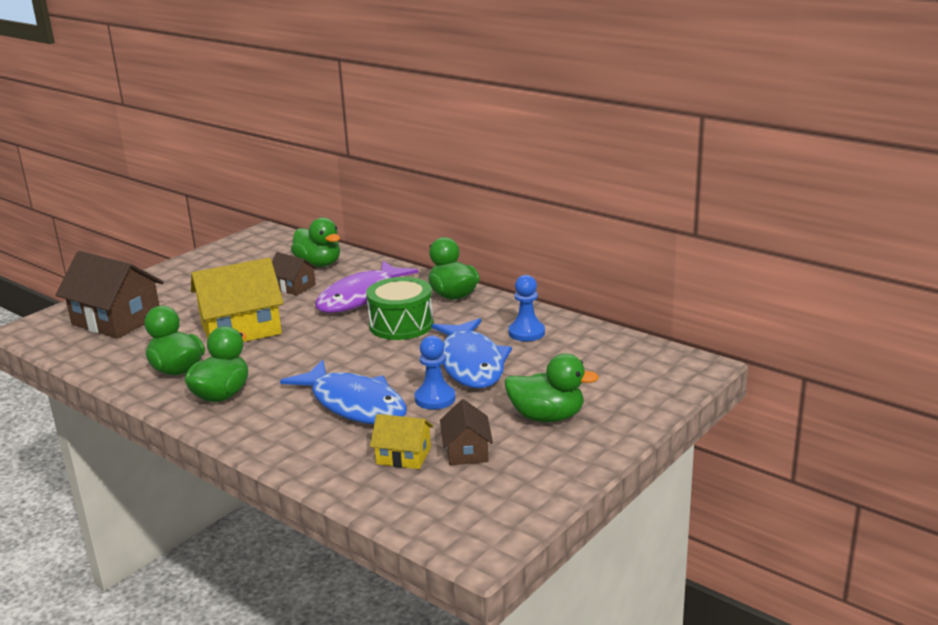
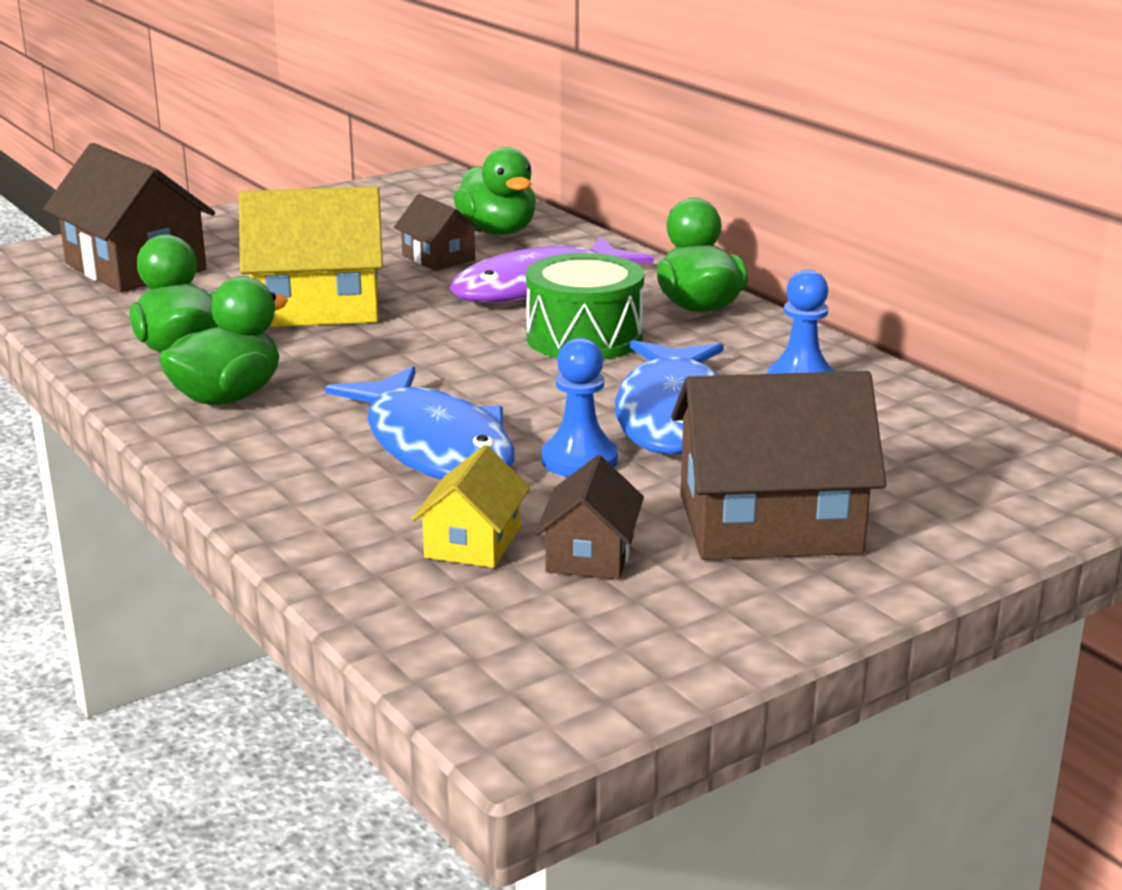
camera: 15 degrees right, 0 degrees up
(403, 456) = (472, 542): yellow house -> yellow house turned 75 degrees clockwise
(547, 417) = (769, 523): green duck -> brown house

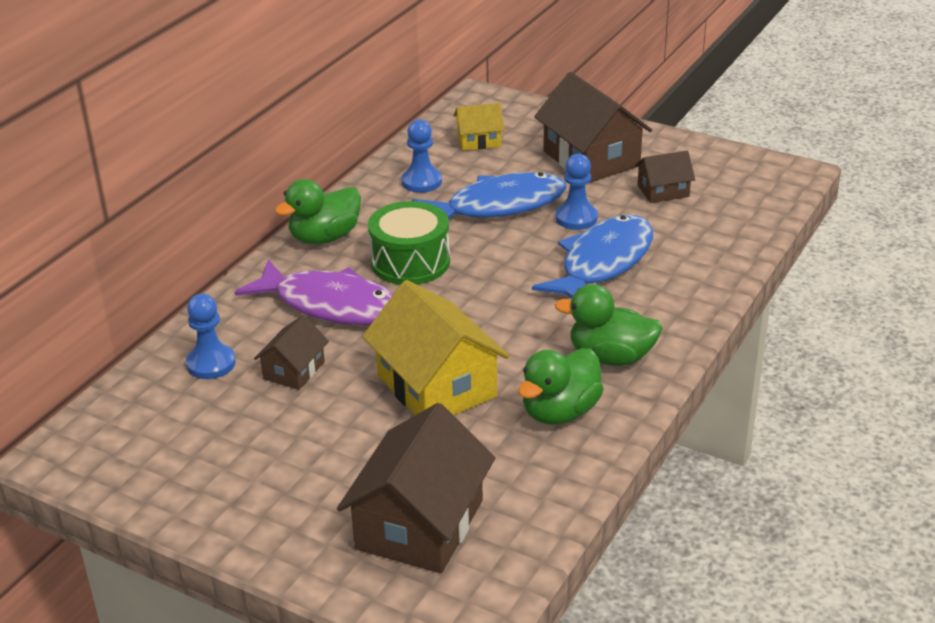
camera: 115 degrees left, 10 degrees up
(472, 542) = (684, 221): yellow house -> yellow house (479, 141)
(498, 231) = (211, 364): green duck -> blue pawn

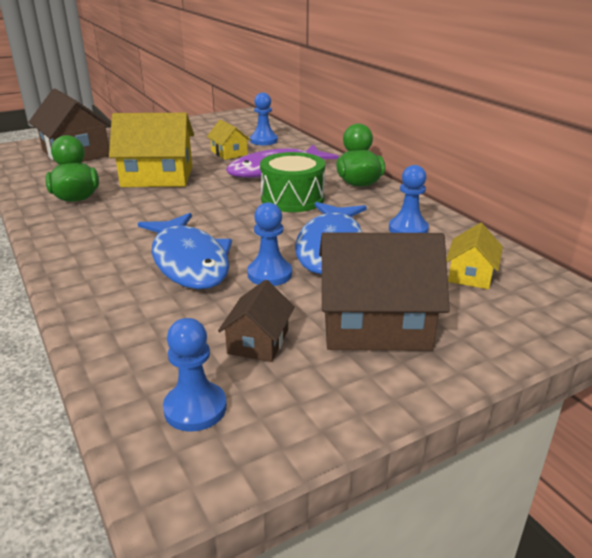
camera: 120 degrees right, 5 degrees down
(294, 370) = (229, 153): brown house -> yellow house
(611, 357) = (87, 226): green duck -> none
(744, 187) = (195, 408): none -> blue pawn

